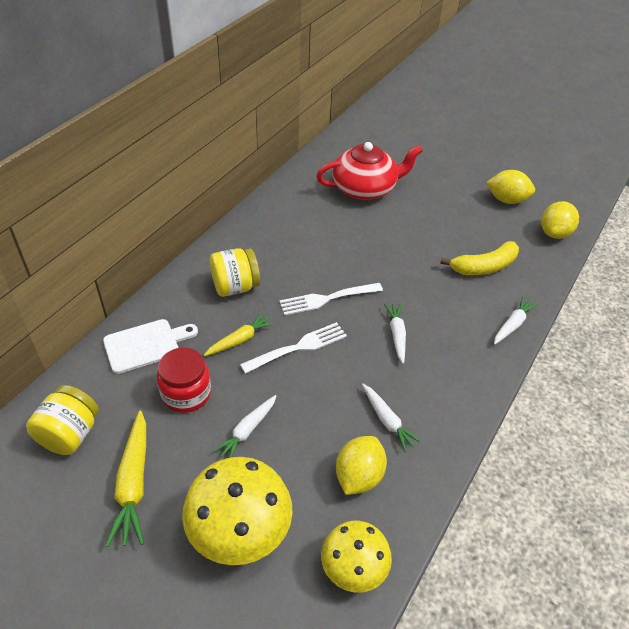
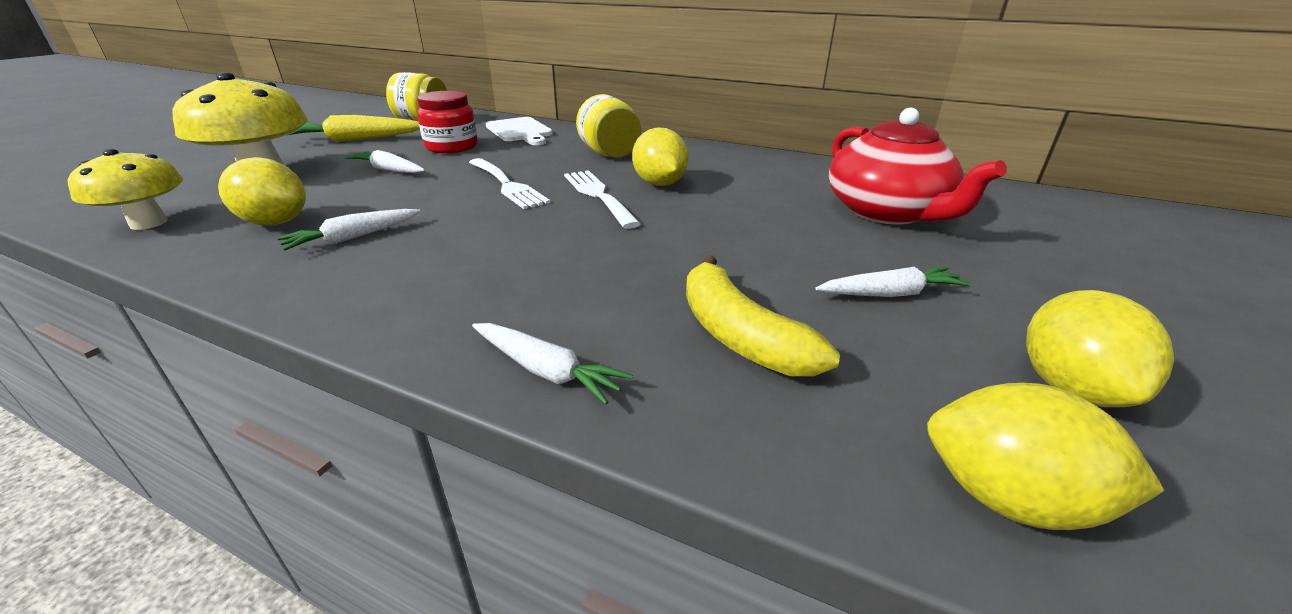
camera: 85 degrees right, 15 degrees down
(240, 340) = (523, 160): yellow carrot -> none
(309, 267) = (659, 184): none -> yellow lemon
(396, 335) = (524, 242): white carrot -> white carrot (890, 294)

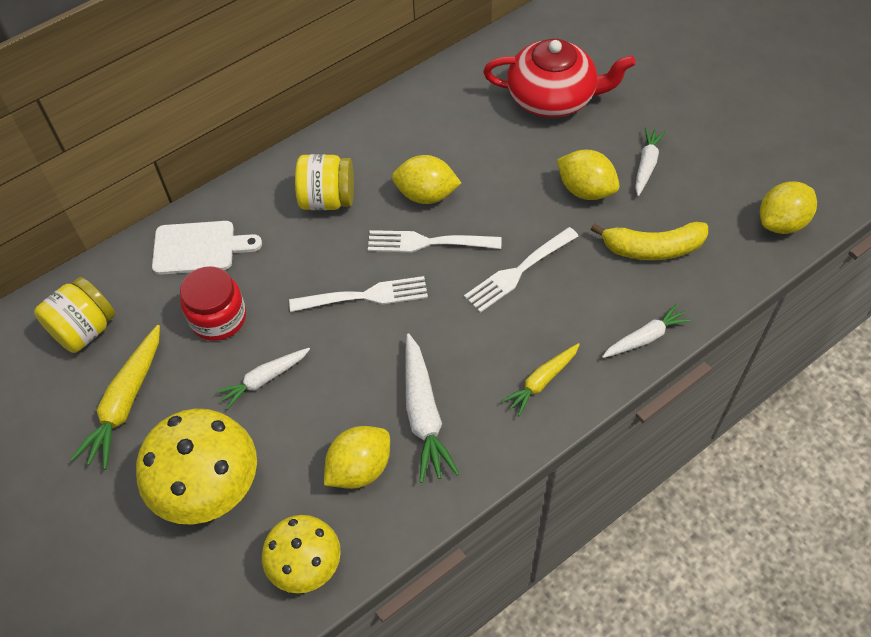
camera: 60 degrees left, 25 degrees up
(353, 237) = (423, 414): white carrot -> white carrot, size x1.57
(420, 297) = (541, 382): none -> yellow carrot
(599, 245) = (518, 271): none -> white fork
(1070, 388) = (741, 157): yellow lemon -> yellow lemon (585, 190)

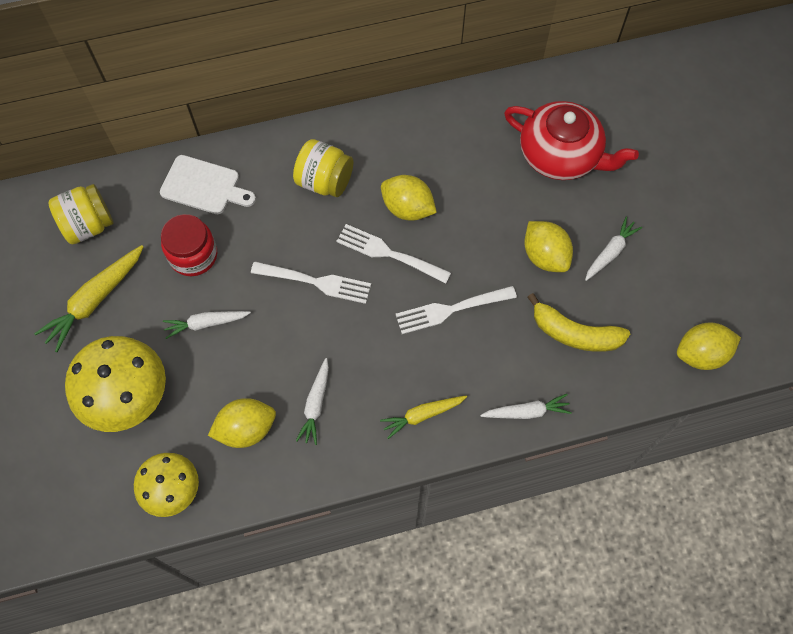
camera: 20 degrees right, 10 degrees up
(423, 414) = (315, 405): white carrot -> white carrot, size x0.64

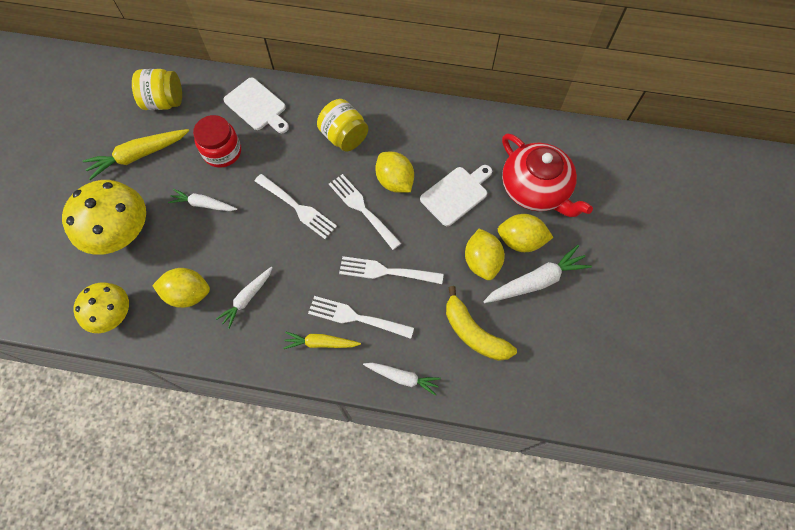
camera: 25 degrees right, 0 degrees up
(445, 372) = (356, 317): none -> white fork
(481, 195) = (456, 194): none -> white cutting board
(610, 252) = (536, 281): white carrot -> white carrot, size x1.57
(701, 354) = (570, 396): yellow lemon -> yellow lemon (520, 241)

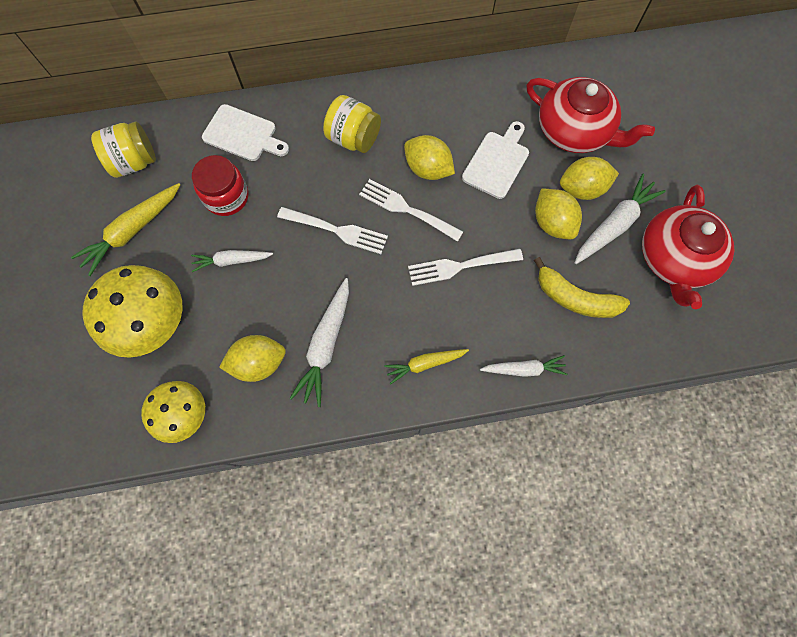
camera: 20 degrees left, 5 degrees up
(247, 298) = (325, 345): white carrot -> white carrot, size x1.57
(356, 317) = (450, 324): white fork -> none
(578, 329) = (674, 259): none -> red teapot

